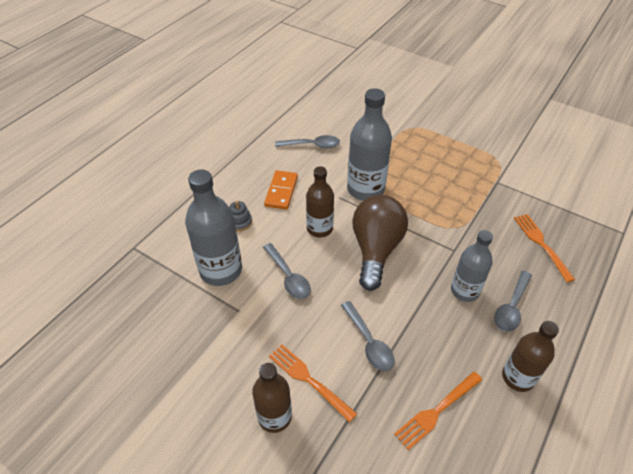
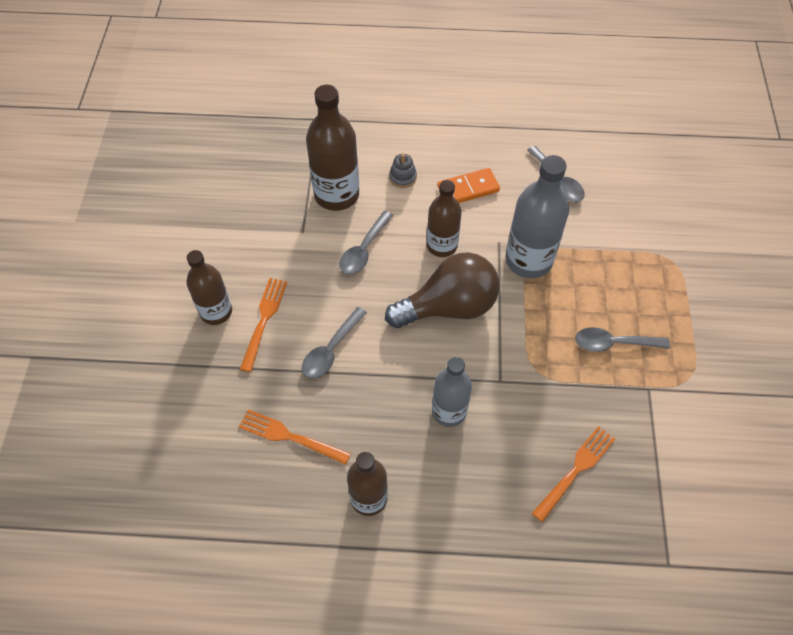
camera: 60 degrees right, 10 degrees up
(221, 270) = (336, 195): grey bottle -> brown bottle
(511, 307) = (456, 465): grey spoon -> grey spoon (613, 343)

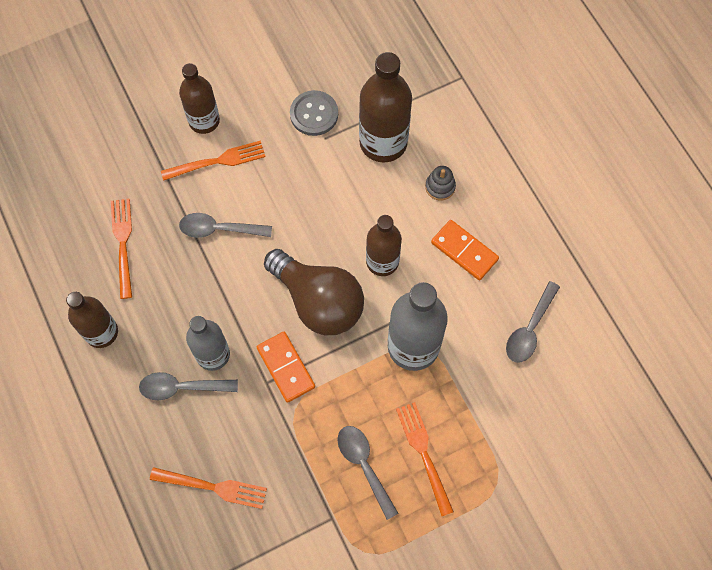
camera: 60 degrees right, 10 degrees up
(274, 228) = (314, 114): none -> grey button
(364, 250) = (336, 198): grey spoon -> grey spoon (182, 387)
(494, 359) = (285, 367): none -> orange domino
(624, 297) = (424, 454): none -> orange fork

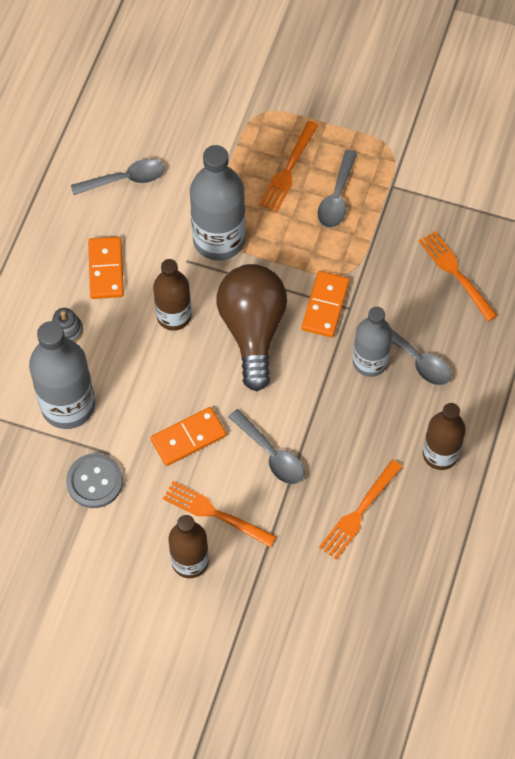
camera: 135 degrees left, 5 degrees down
(284, 191) = (188, 438): none -> orange domino
(383, 142) = (68, 405): brown bottle -> grey bottle

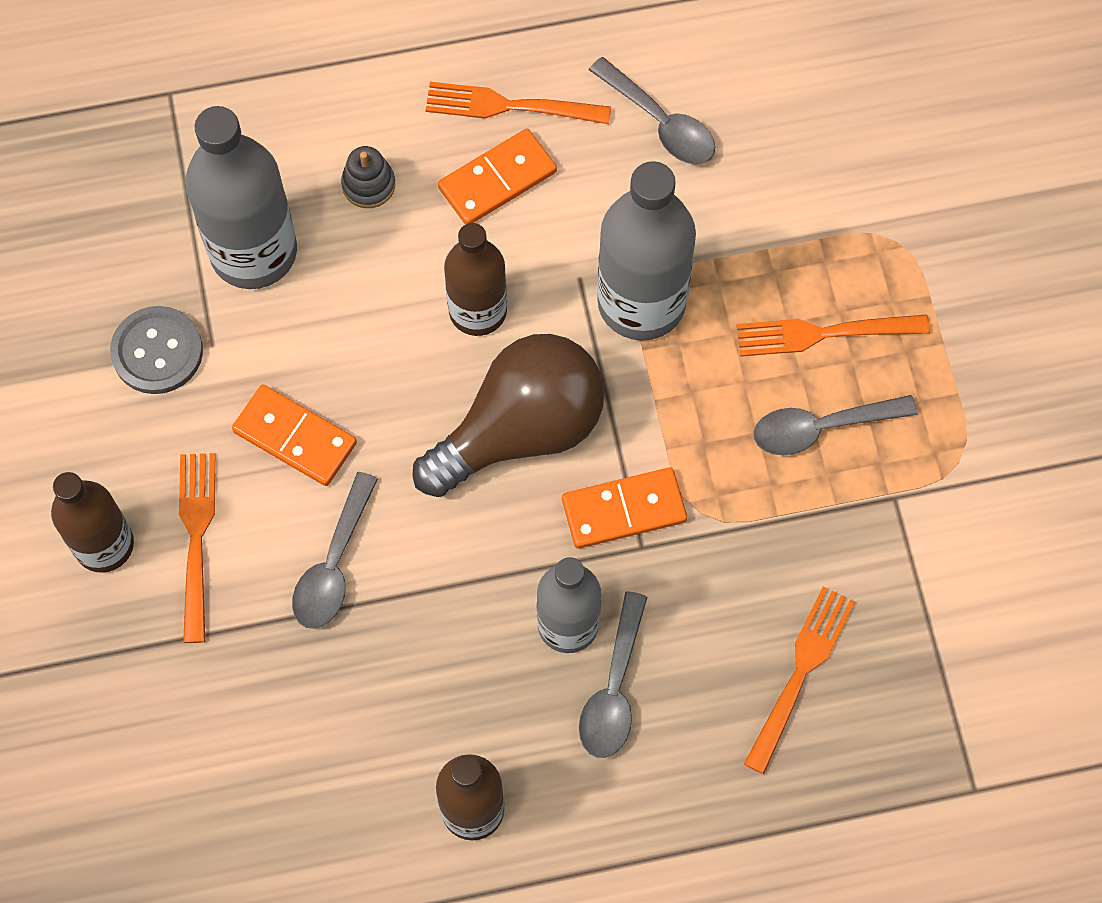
camera: 60 degrees right, 5 degrees up
(359, 512) = (310, 740): orange fork -> orange fork (510, 106)

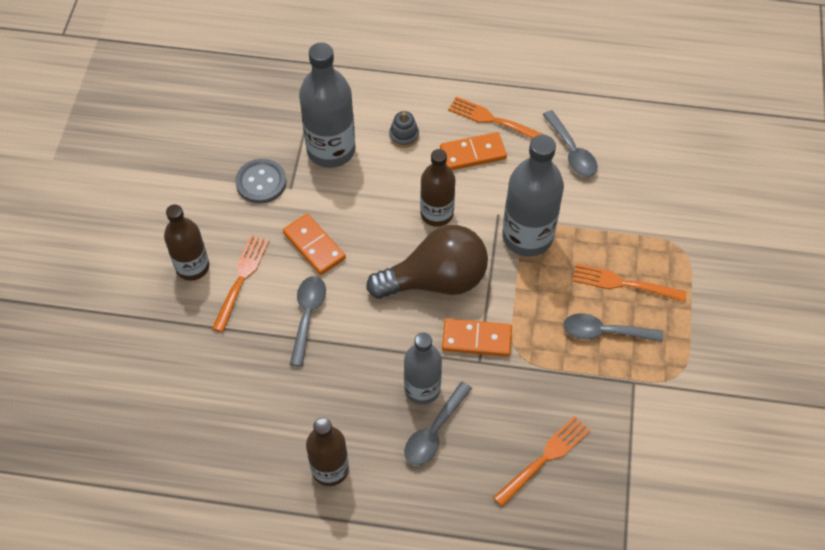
camera: 20 degrees right, 10 degrees down
(333, 564) = (307, 316): grey spoon -> grey spoon turned 150 degrees clockwise

